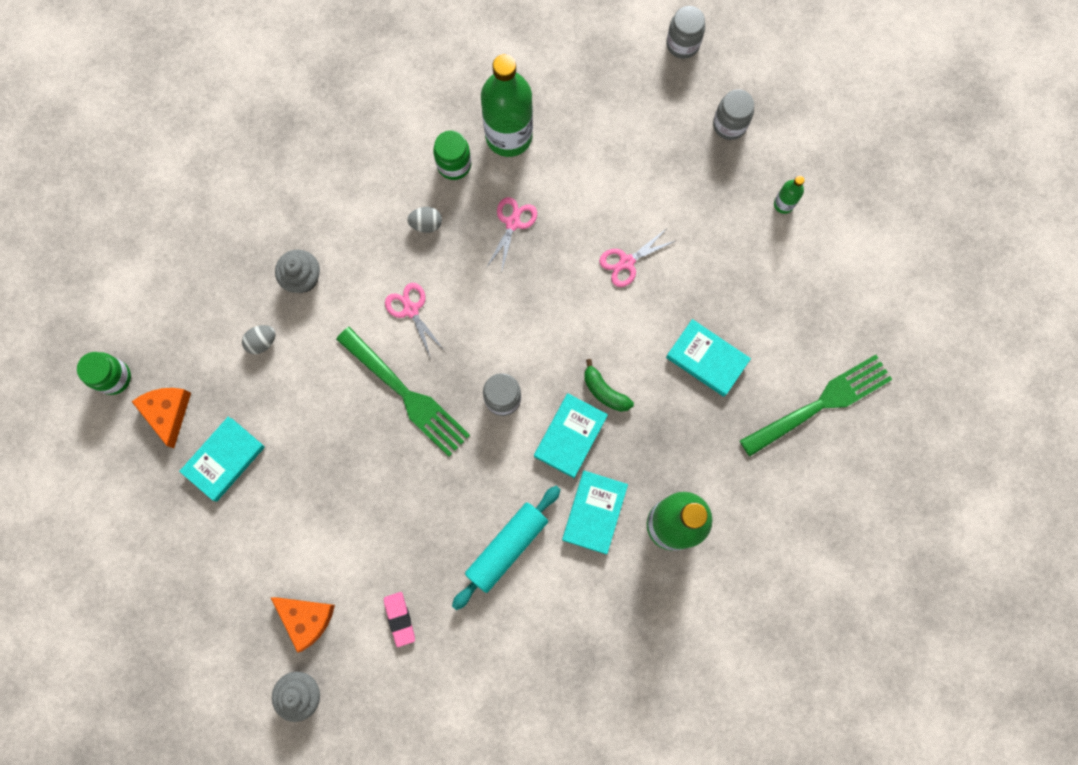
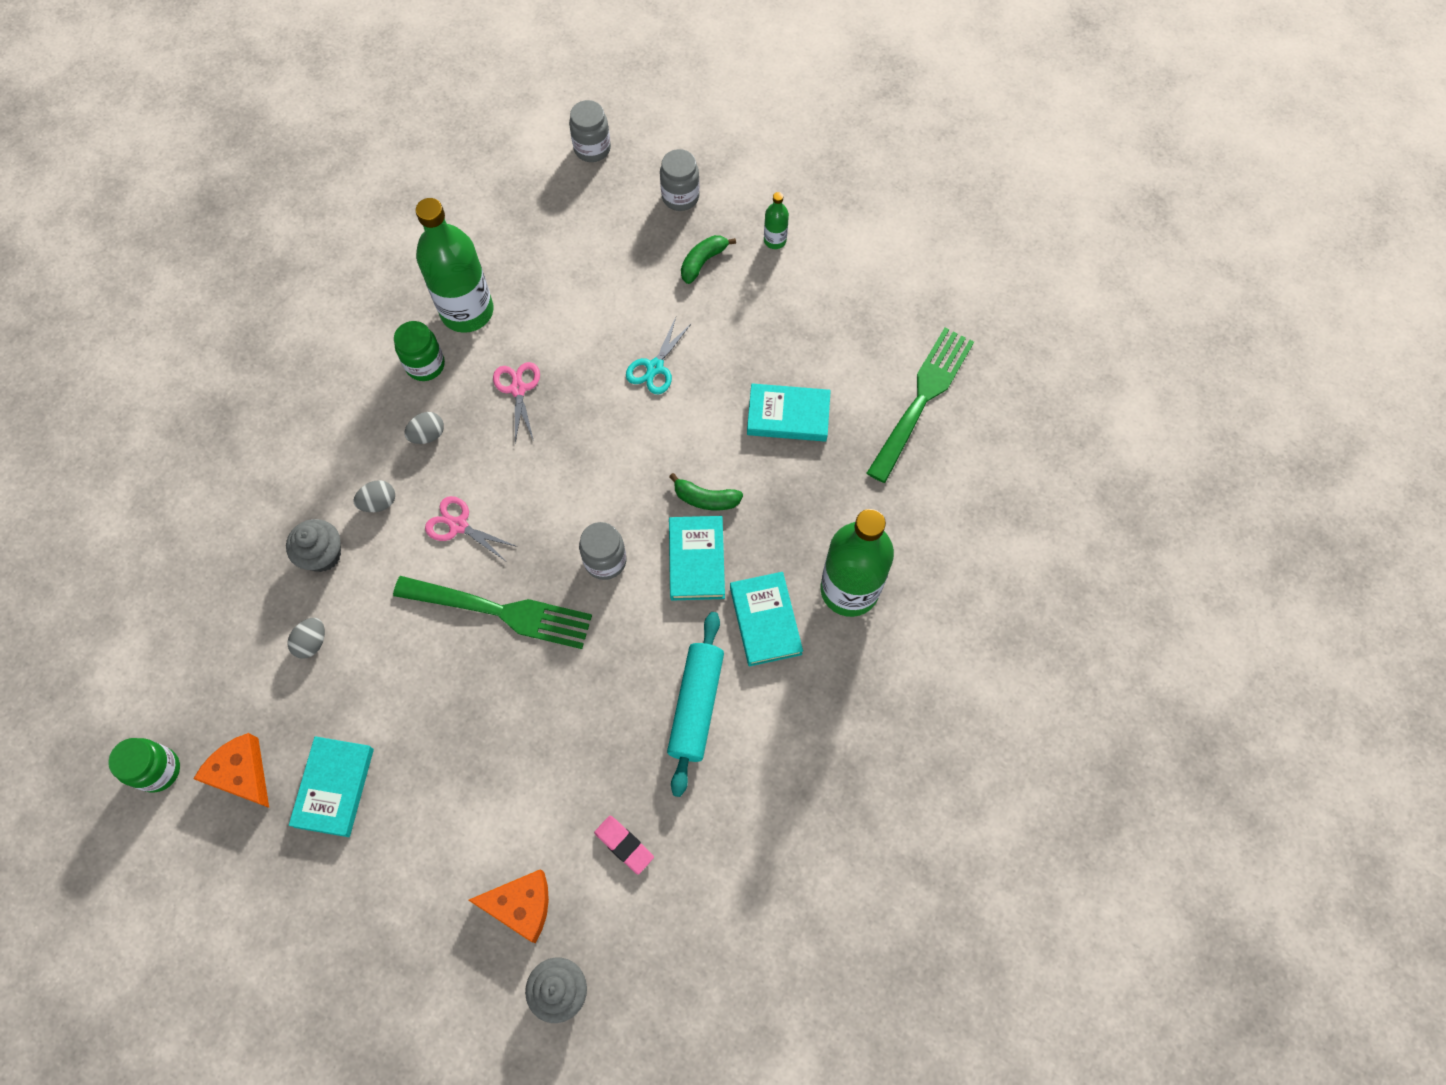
camera: 30 degrees left, 10 degrees down
(363, 259) = (379, 503): none -> grey egg
(627, 262) = (655, 367): pink scissors -> turquoise scissors
(715, 192) = (703, 262): none -> green banana

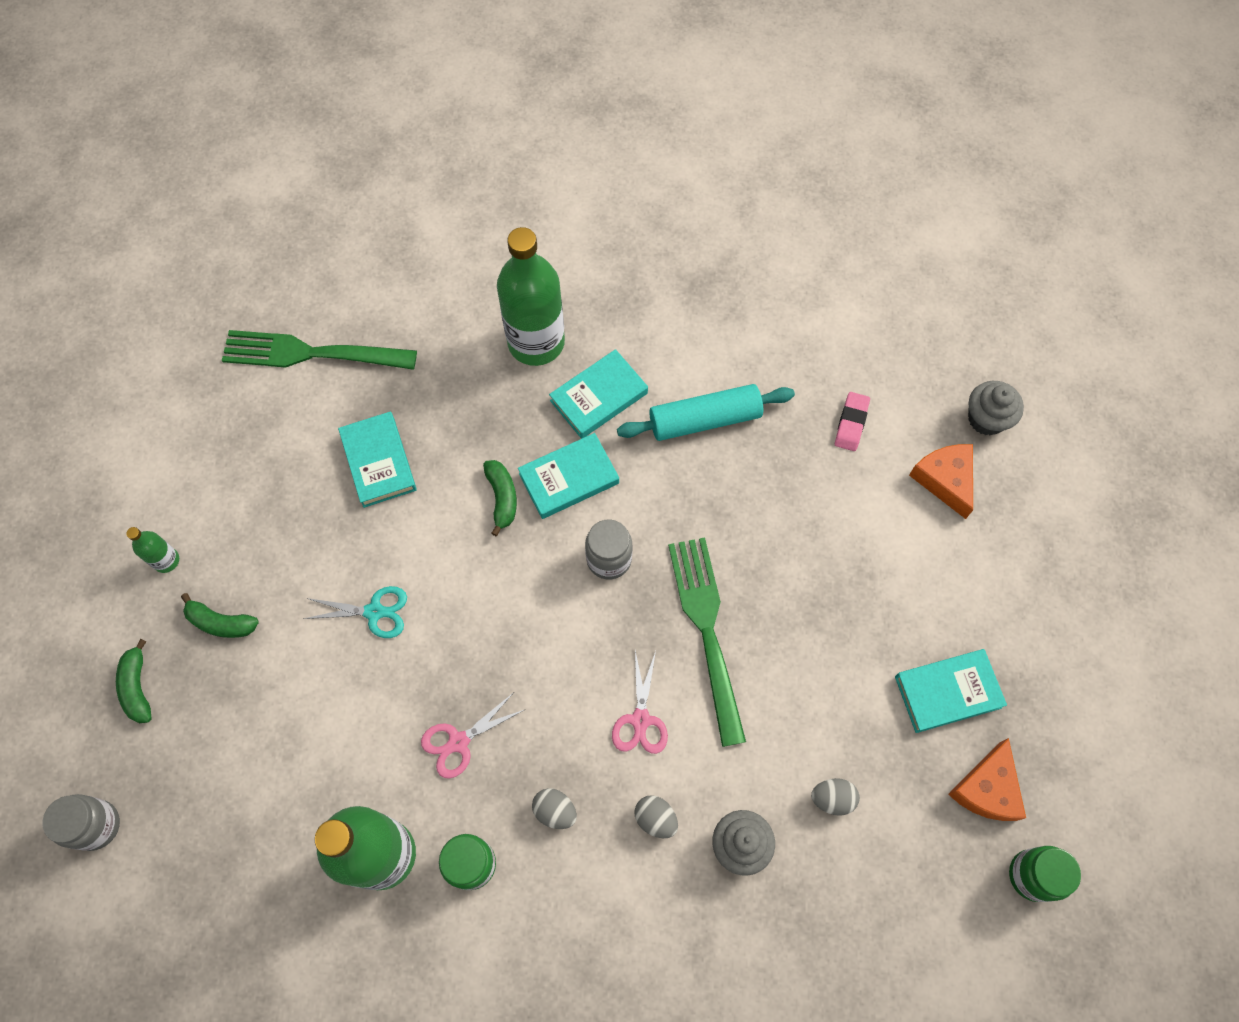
camera: 115 degrees left, 0 degrees up
(680, 197) = (138, 687): grey jar -> green banana

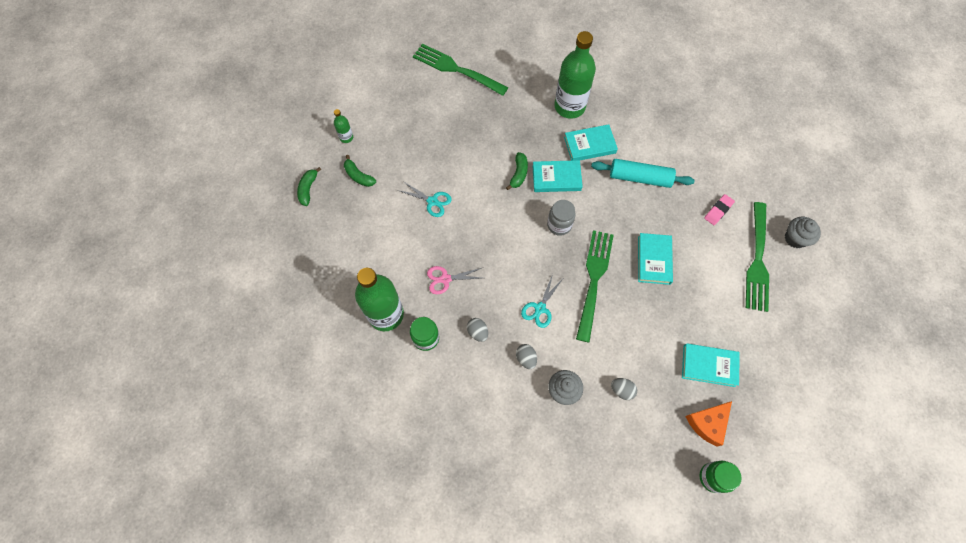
camera: 25 degrees right, 0 degrees up
(96, 825) = (263, 242): grey jar -> none
(379, 462) = (466, 132): turquoise book -> turquoise book (654, 260)
(640, 720) = (540, 308): pink scissors -> turquoise scissors
(945, 480) = (757, 259): orange cheese -> green fork

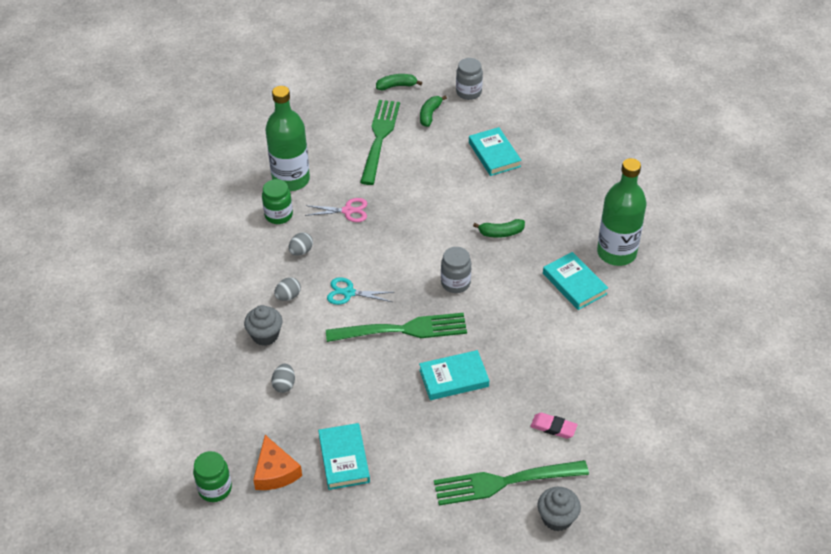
camera: 70 degrees right, 20 degrees down
(346, 137) = (468, 92): green bottle -> grey jar
(432, 201) = (430, 175): turquoise scissors -> none
(445, 279) = (348, 211): pink scissors -> pink scissors turned 120 degrees clockwise
(457, 69) = (604, 147): green fork -> green fork (380, 139)
(556, 178) = (513, 266): turquoise book -> turquoise book (494, 154)
(640, 178) = (556, 340): turquoise rolling pin -> none
(708, 423) = (275, 472): orange cheese -> orange cheese turned 135 degrees counterclockwise

